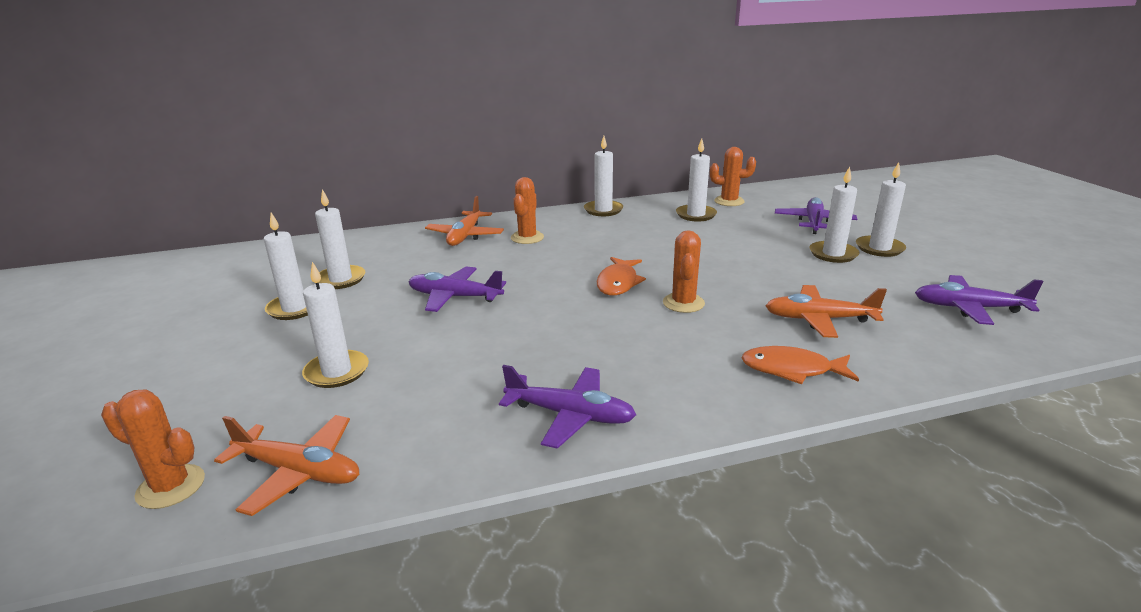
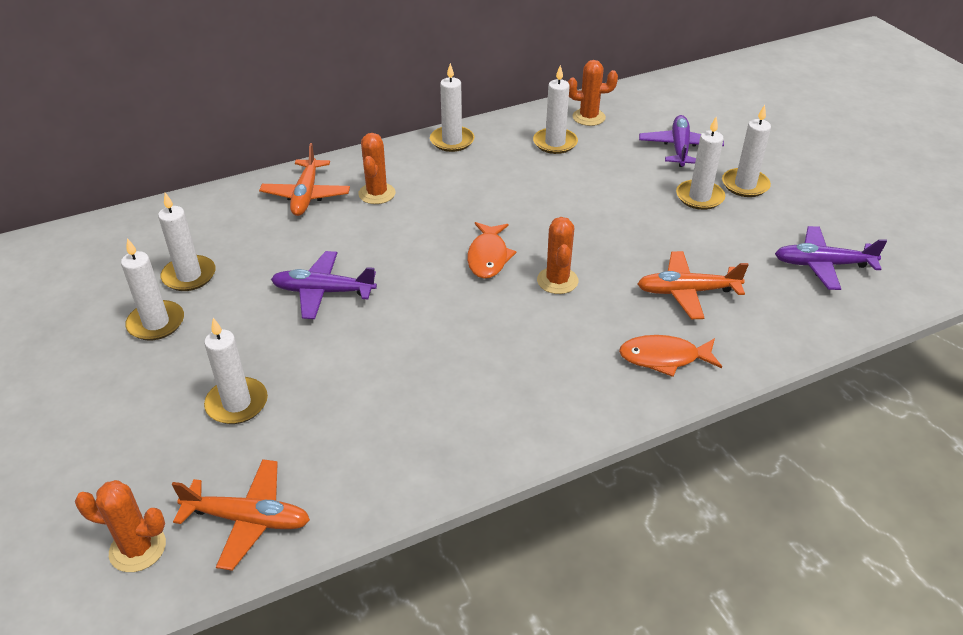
camera: 10 degrees left, 15 degrees up
(570, 415) = (474, 431): purple plane -> none

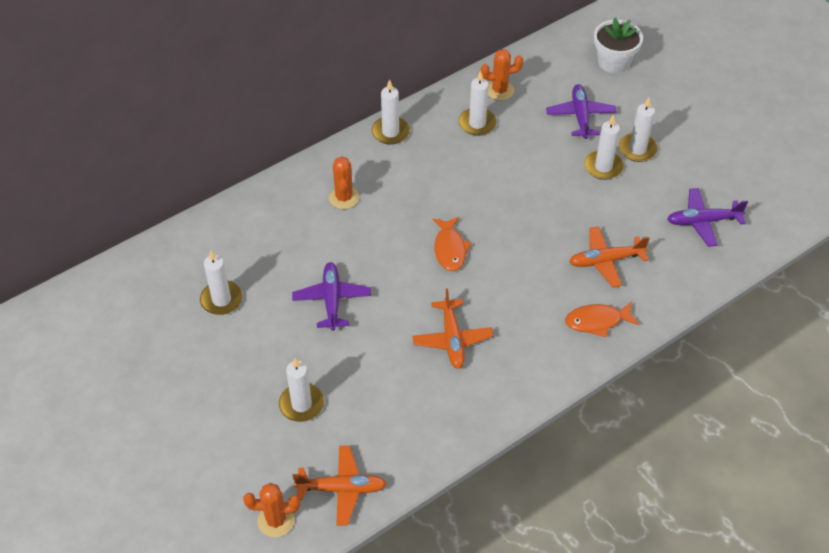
camera: 10 degrees left, 10 degrees up
(156, 323) = (214, 346): white candle -> none
(306, 195) = (286, 207): orange plane -> orange plane (452, 339)
(323, 292) = (332, 300): purple plane -> purple plane turned 90 degrees clockwise
(557, 281) = (507, 264): orange cactus -> none
(727, 105) = (613, 62): none -> white flower pot

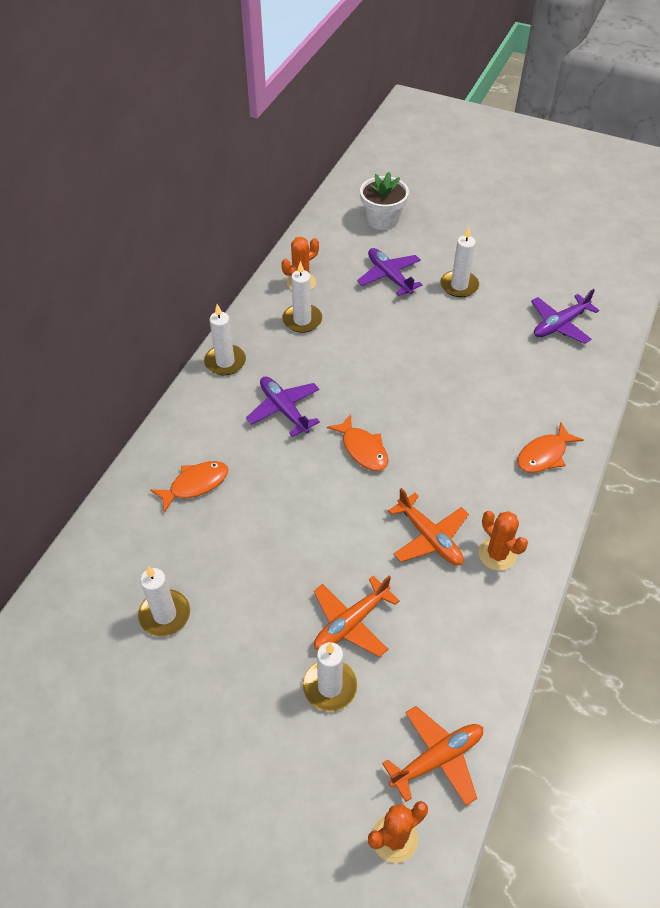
camera: 30 degrees left, 0 degrees up
(303, 218) = (195, 484): none -> orange fish
(332, 300) = (283, 556): purple plane -> purple plane (284, 409)
(344, 198) = (223, 445): orange cactus -> orange cactus (497, 554)
(603, 167) = (442, 313): white candle -> none
(605, 261) = (508, 396): orange plane -> orange plane (351, 623)

